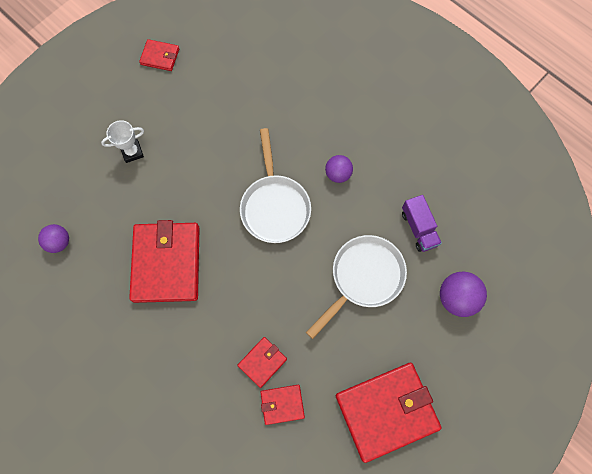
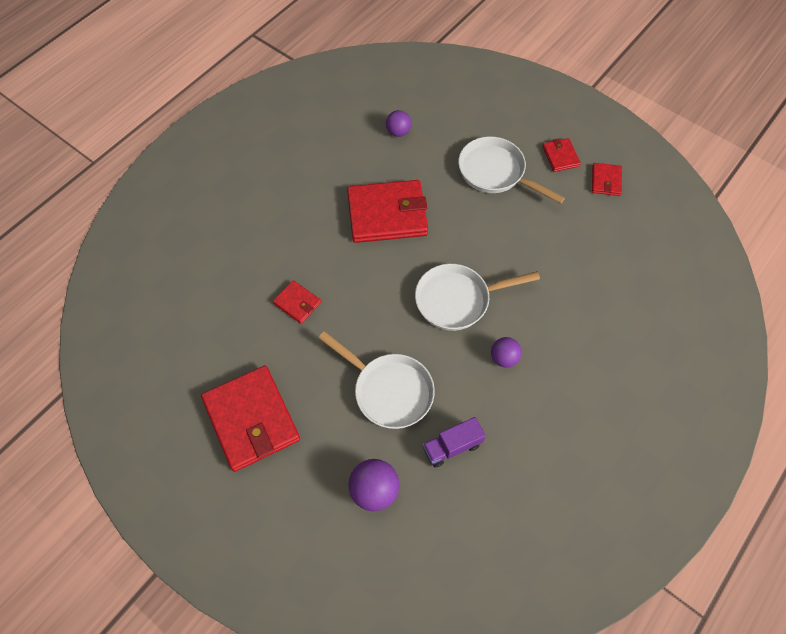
camera: 85 degrees right, 10 degrees down
(132, 152) = (495, 172): white trophy -> white pan
(282, 404) = (258, 323): red wallet -> red wallet (560, 156)

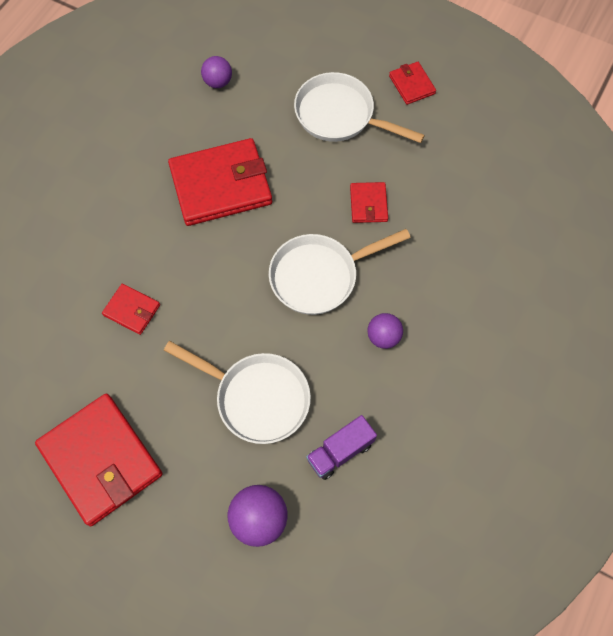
camera: 10 degrees left, 5 degrees up
(606, 181) = (468, 107): red wallet -> red wallet (368, 204)

